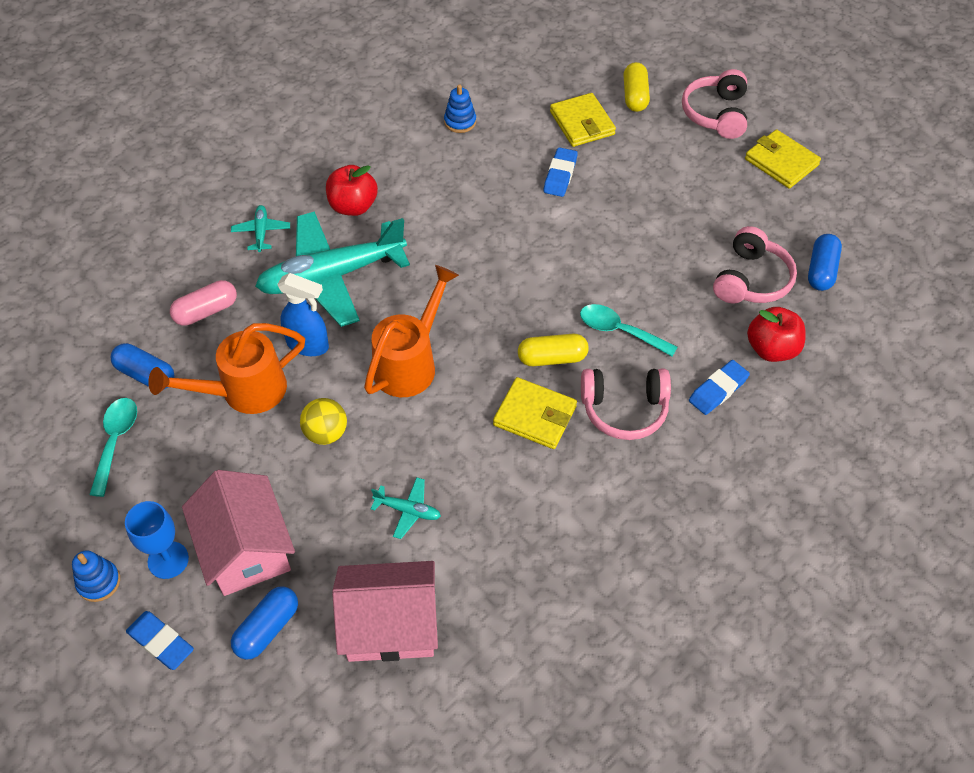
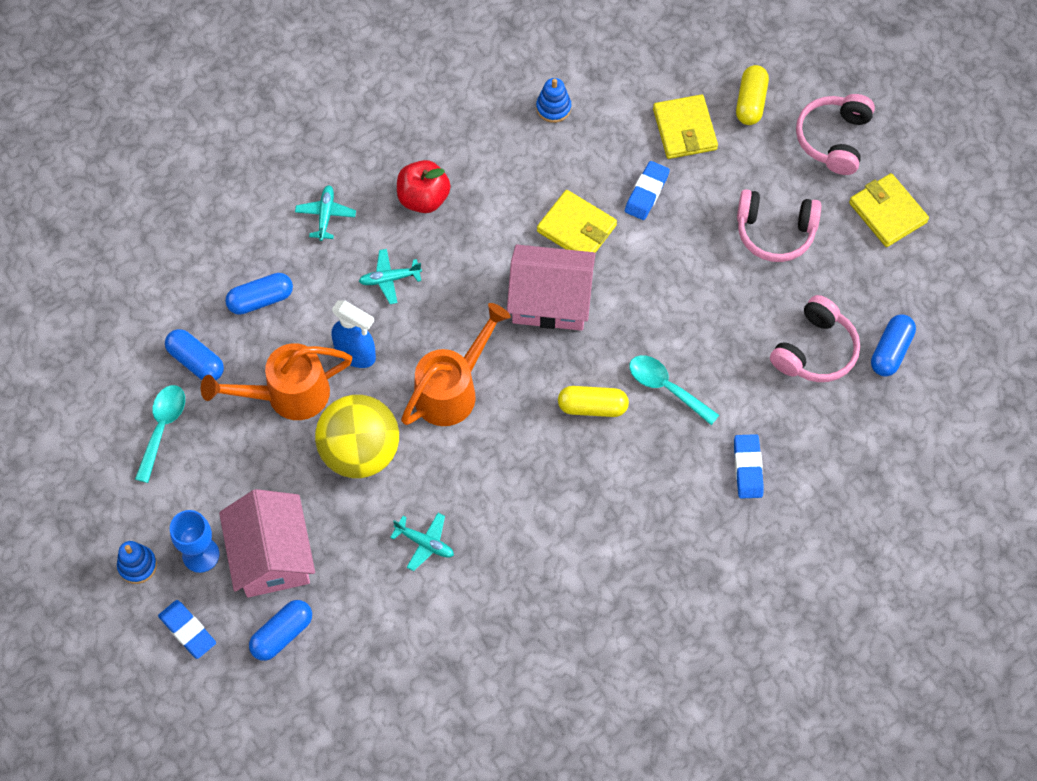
camera: 10 degrees right, 10 degrees up
(206, 311) = (260, 300): pink capsule -> blue capsule
(326, 433) = (360, 452): yellow ball -> yellow ball, size x1.86
(331, 276) = (389, 279): turquoise plane -> turquoise plane, size x0.40
(390, 625) = (391, 649): pink house -> pink house (550, 300)
(535, 416) = (563, 466): yellow wallet -> yellow wallet (576, 228)
(624, 409) = (650, 474): pink headphones -> pink headphones (775, 232)
(718, 390) = (748, 468): blue eraser -> blue eraser turned 60 degrees counterclockwise
(771, 349) = (813, 432): red apple -> none

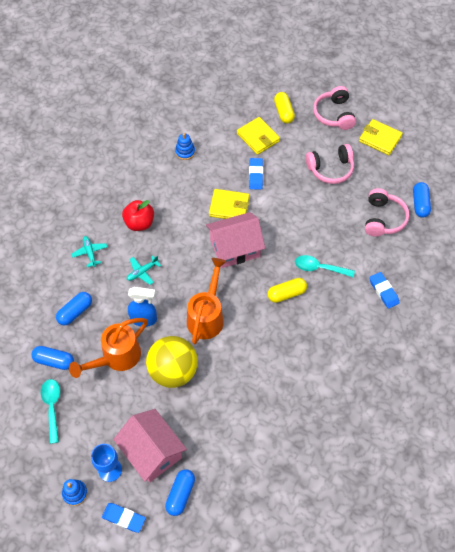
camera: 25 degrees left, 5 degrees down
(425, 543) = (235, 406): turquoise plane -> none

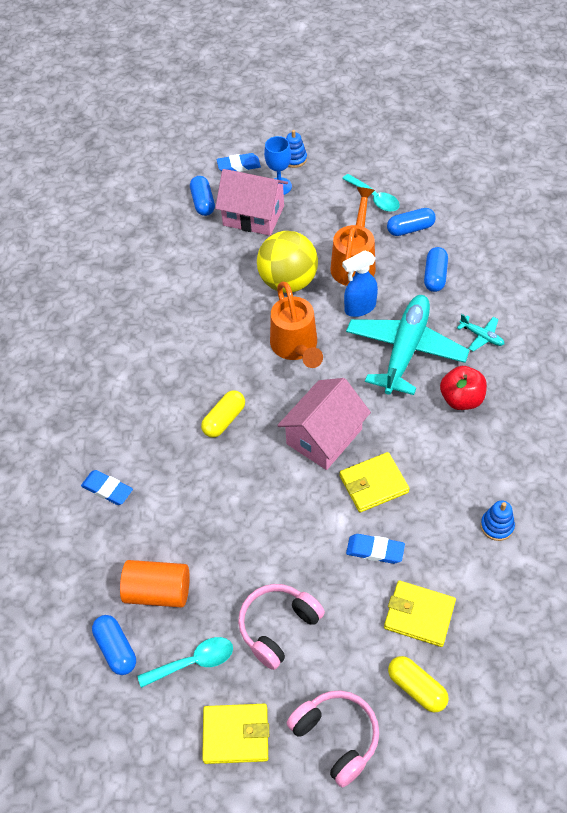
camera: 150 degrees right, 5 degrees down
(142, 272) = (405, 350): turquoise plane -> turquoise plane, size x2.48
(255, 175) = (375, 550): blue eraser -> blue eraser turned 45 degrees counterclockwise
(319, 268) = (204, 472): turquoise spoon -> turquoise spoon (193, 662)
(383, 218) = (158, 592): pink headphones -> orange cylinder

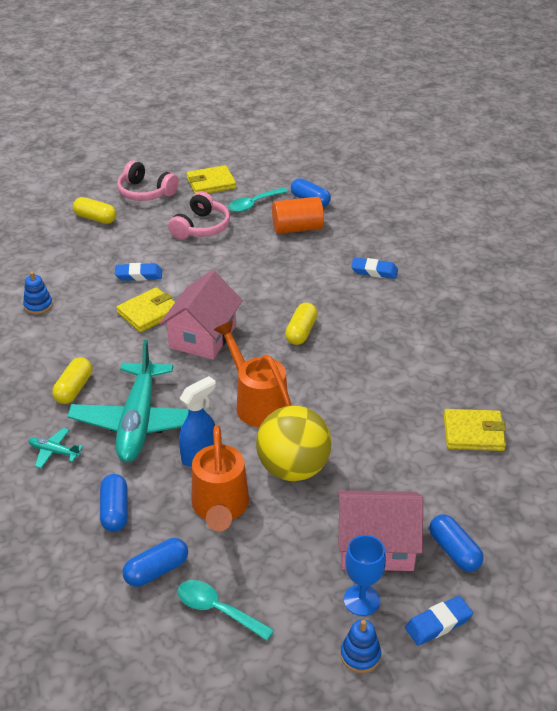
camera: 160 degrees right, 15 degrees down
(419, 615) = (98, 249): yellow wallet -> yellow wallet (473, 433)
(461, 399) = (74, 389): red apple -> yellow capsule

